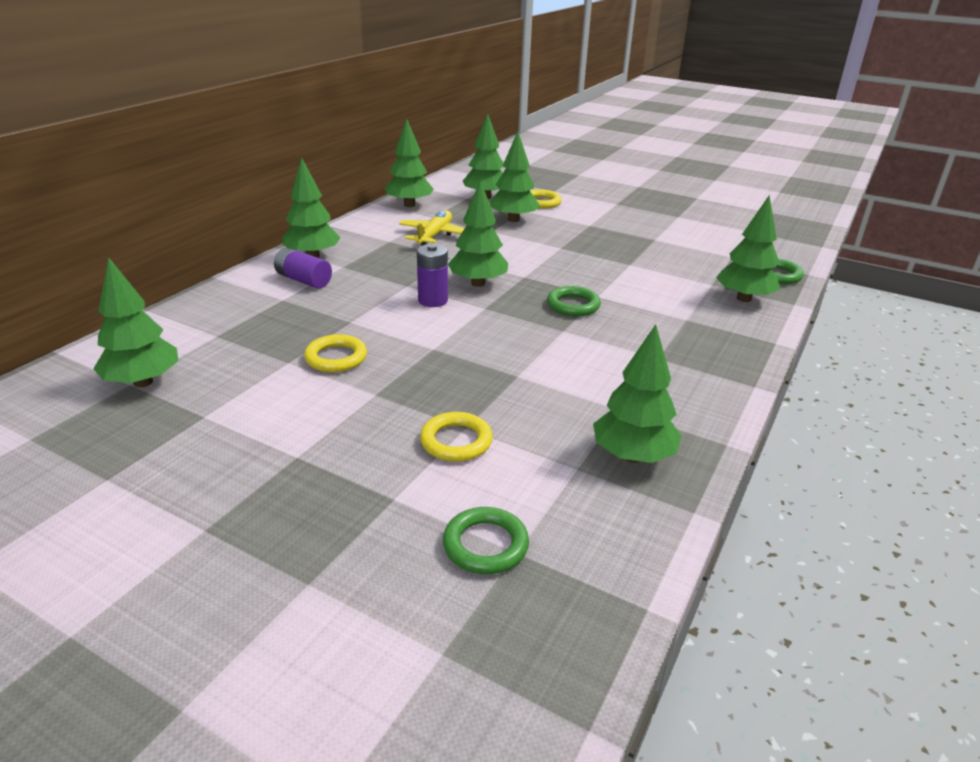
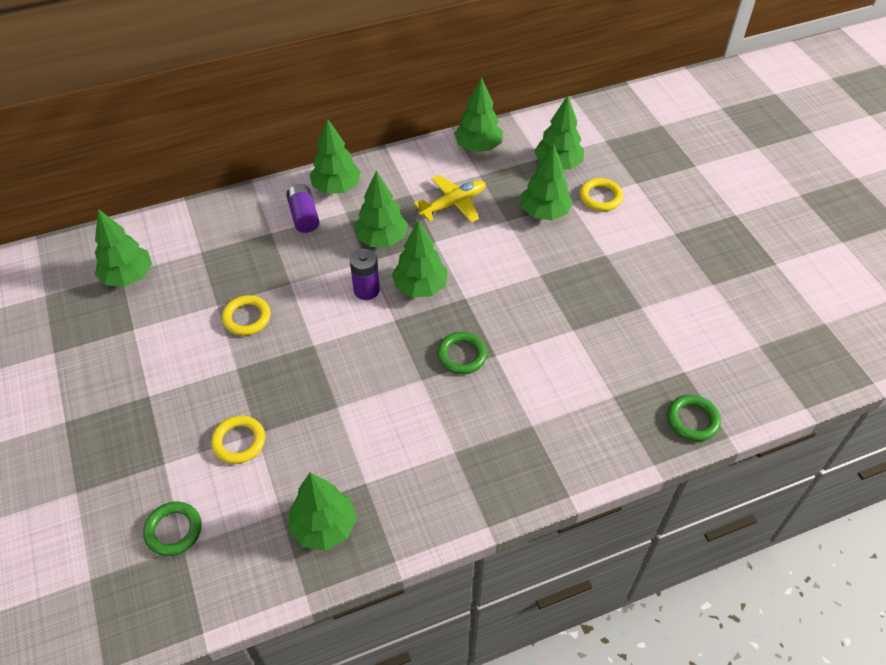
camera: 40 degrees right, 20 degrees up
(744, 298) = (616, 431): green tree -> green tree (381, 239)

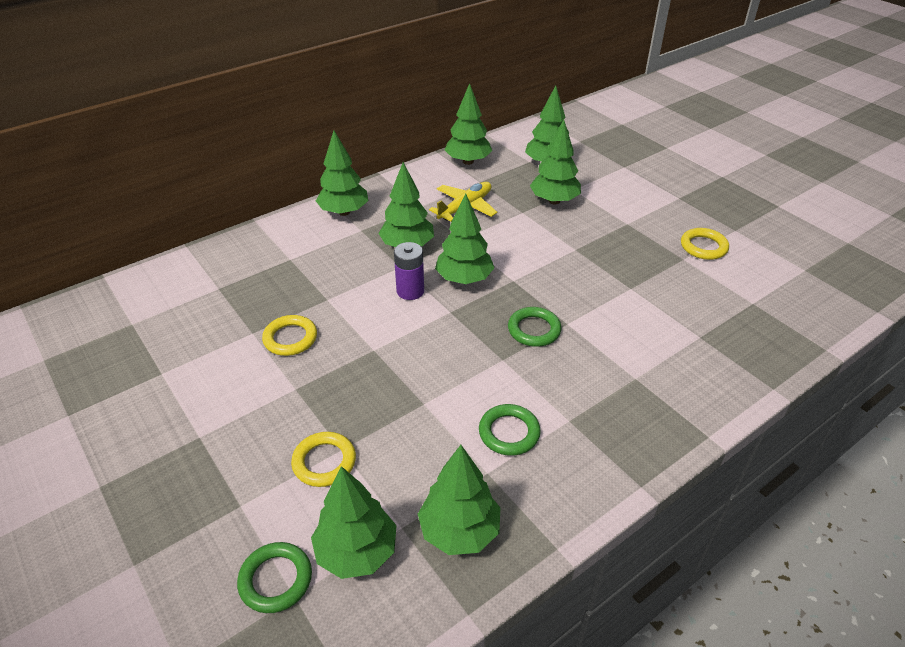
camera: 15 degrees left, 10 degrees down
(128, 277) = (141, 324): green tree -> green tree (357, 551)
(304, 216) = (319, 240): purple battery -> none
(600, 197) = (598, 181): yellow ring -> yellow ring (703, 247)
(692, 420) = (785, 342): green ring -> green ring (509, 432)

